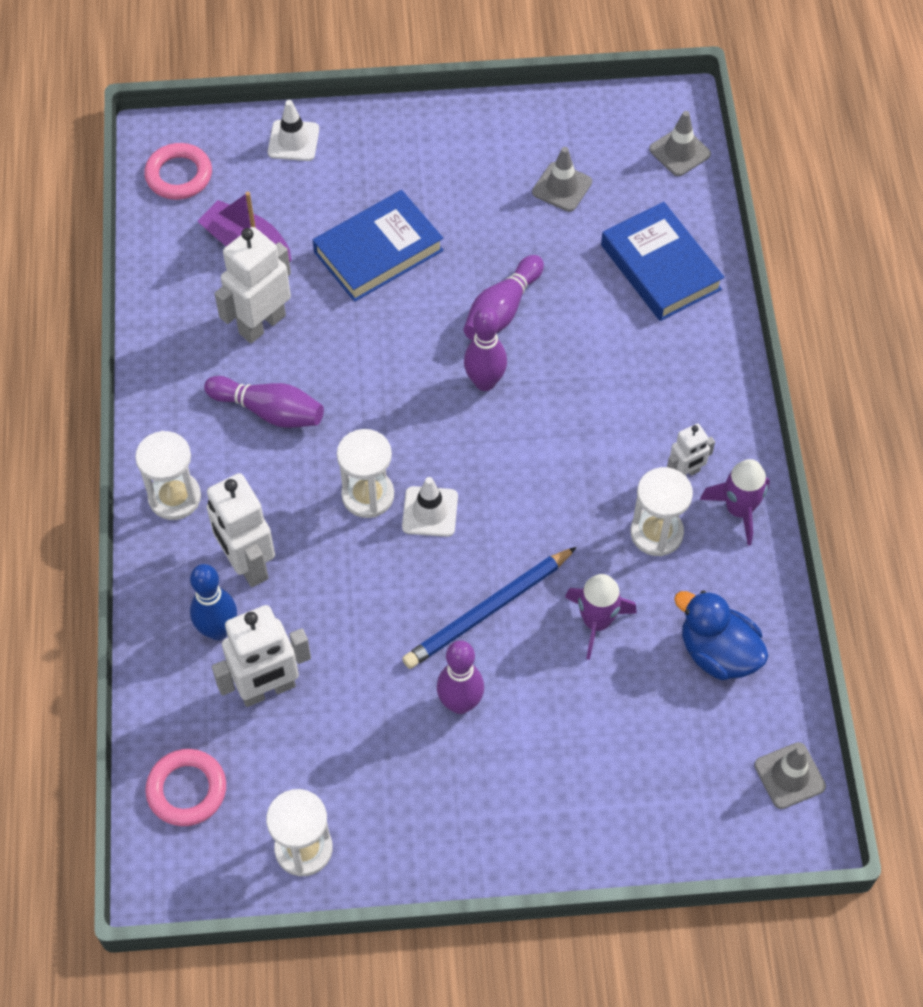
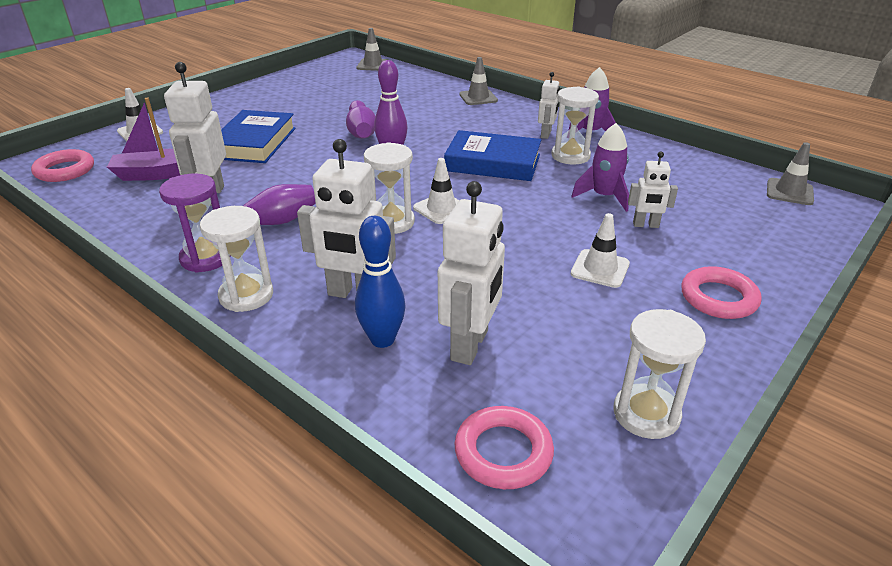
camera: 45 degrees left, 25 degrees down
(185, 422) = (206, 258): none -> purple hourglass
(460, 703) = (600, 269): purple bowling pin -> white traffic cone
(488, 610) = (542, 224): blue pencil -> none
(505, 816) = (718, 298): none -> pink ring
(562, 187) = (331, 91): grey traffic cone -> grey traffic cone (478, 97)
(576, 691) = (645, 225): none -> white robot
(660, 267) = (420, 91): blue book -> blue book (493, 163)
(718, 653) = (675, 174): blue duck -> none

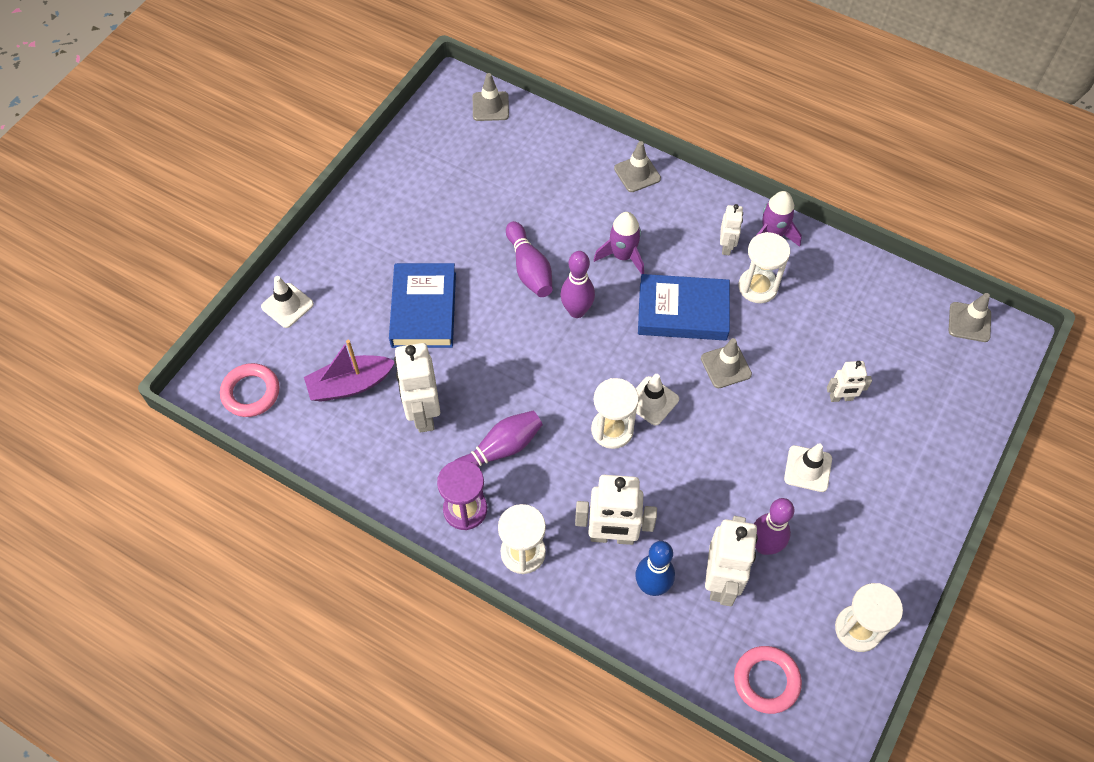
camera: 10 degrees left, 25 degrees up
(525, 195) = (726, 366): none -> grey traffic cone
(534, 322) = (764, 546): none -> purple bowling pin
(604, 197) = (799, 357): purple rocket -> purple rocket (622, 256)
(718, 298) = (906, 492): pink ring -> none

